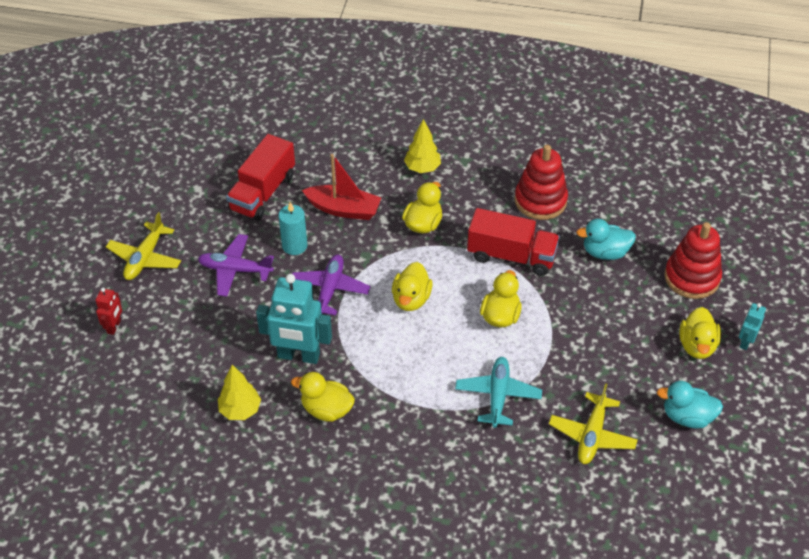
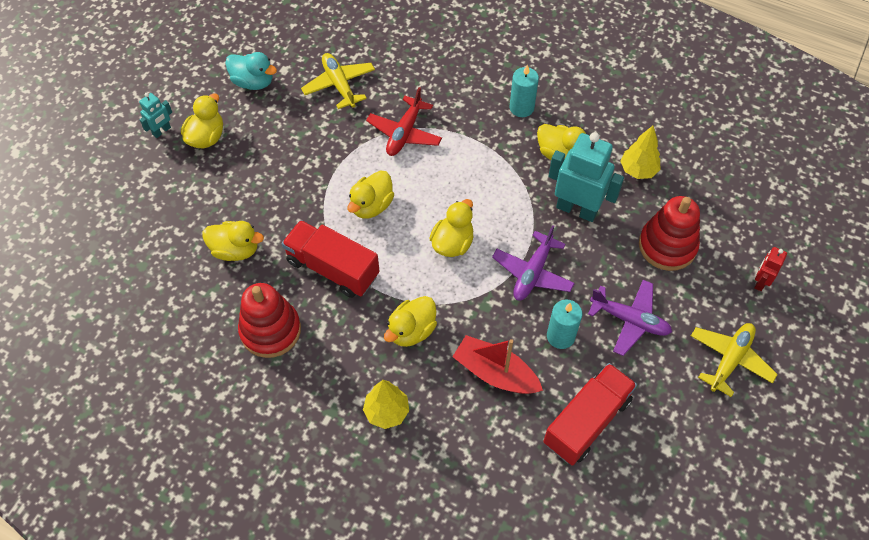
camera: 165 degrees left, 10 degrees up
(380, 454) = (521, 108): none -> turquoise candle
(498, 396) = (404, 133): turquoise plane -> red plane
(592, 435) = (339, 85): yellow plane -> yellow plane turned 60 degrees counterclockwise
(605, 252) = (235, 250): turquoise duck -> yellow duck
(691, 277) = (168, 202): red stacking toy -> red stacking toy (667, 246)

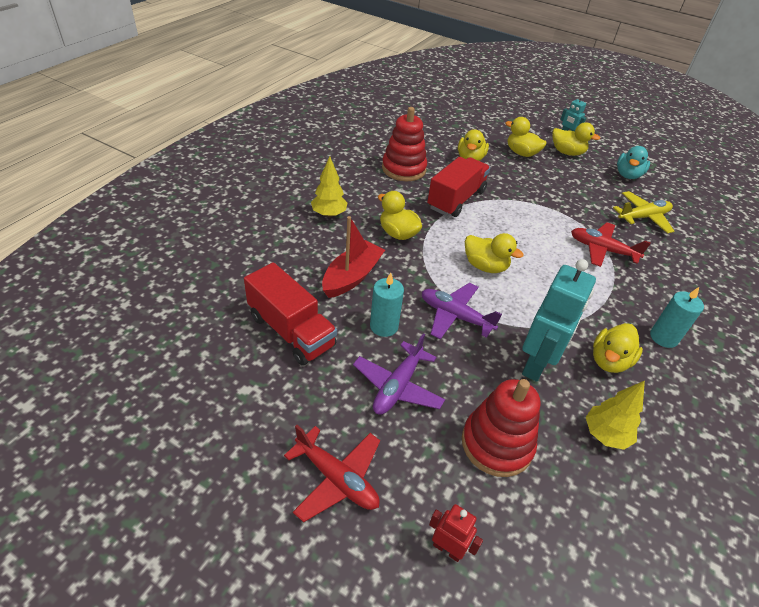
camera: 90 degrees right, 15 degrees down
(371, 205) = (518, 224): yellow duck -> yellow duck (521, 153)
(730, 360) = (336, 478): yellow plane -> red plane

